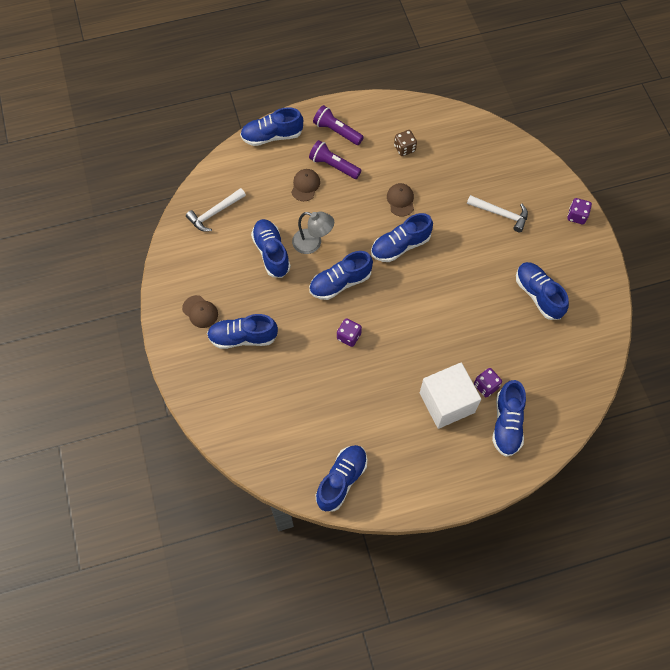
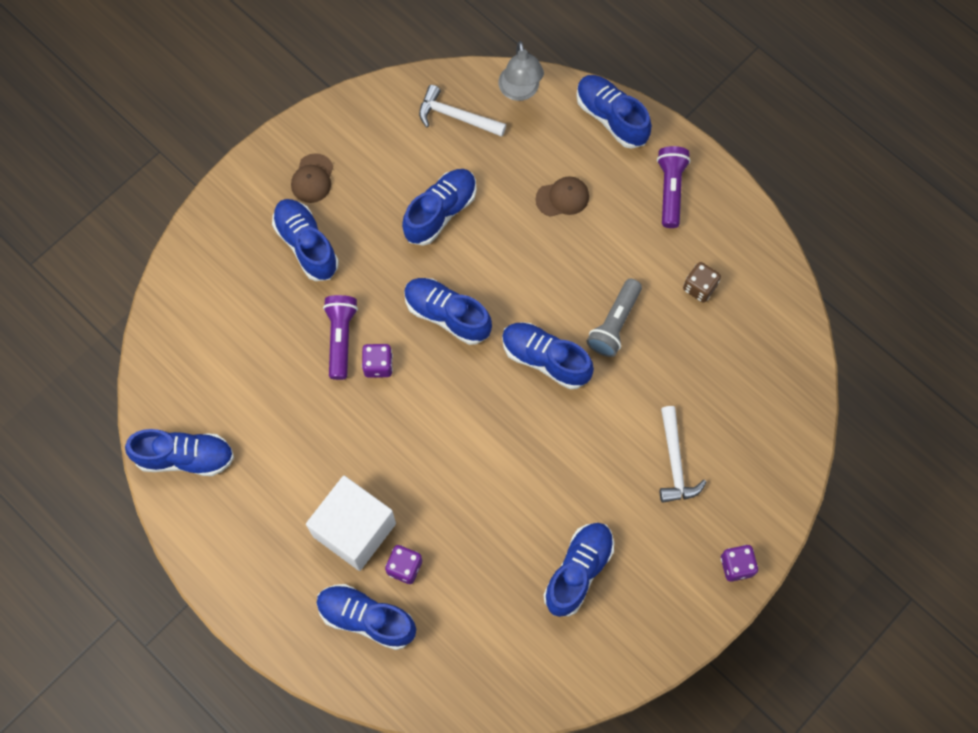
camera: 60 degrees right, 5 degrees up
(313, 243) = (483, 253): grey lamp -> grey lamp (520, 91)
(333, 165) = (614, 214): purple flashlight -> purple flashlight (340, 338)
(400, 200) = (614, 324): brown cap -> grey flashlight
(507, 423) = (367, 618): blue shoe -> blue shoe turned 45 degrees clockwise

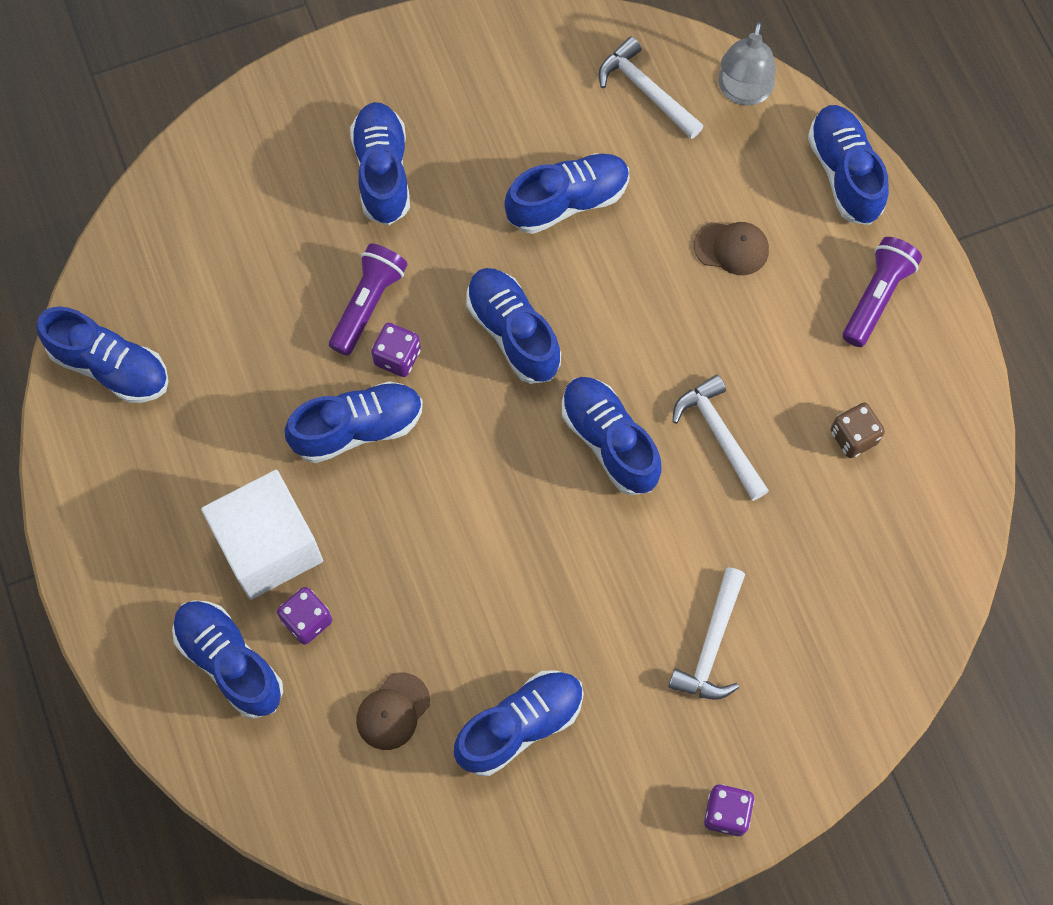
camera: 25 degrees right, 0 degrees up
(312, 178) = (430, 93): brown cap -> brown cap (393, 711)
(375, 424) = (357, 428): none -> blue shoe
(614, 324) = (720, 436): grey flashlight -> white hammer

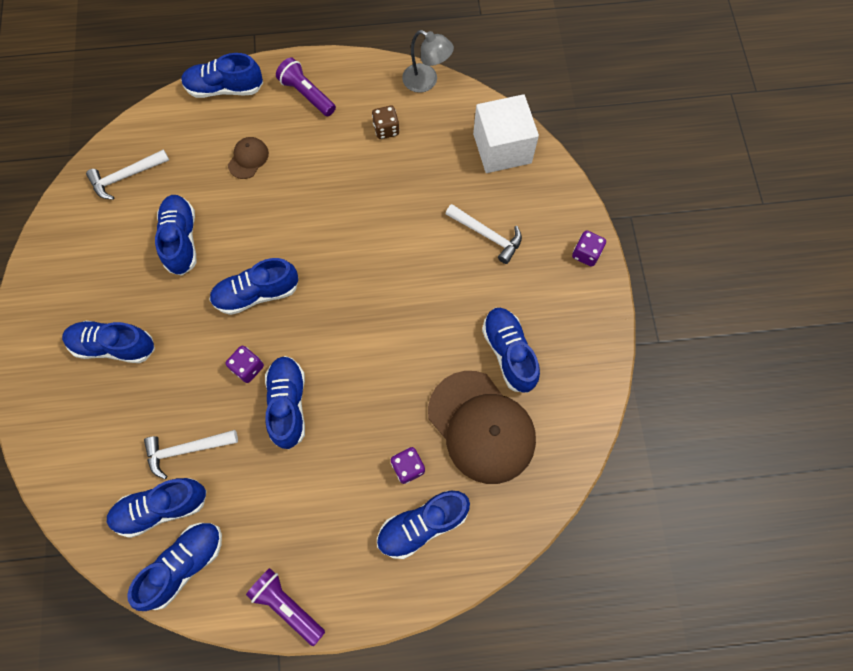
camera: 75 degrees left, 0 degrees up
(269, 546) = (350, 481): white cube -> white cube (502, 148)
(368, 304) = (204, 378): purple flashlight -> purple flashlight (287, 605)
(393, 711) = (481, 427): brown cap -> brown cap, size x2.26
(609, 441) = (347, 257): blue shoe -> blue shoe (162, 508)
(720, 436) = (363, 197): white hammer -> white hammer (187, 449)
(743, 92) = (150, 125): grey lamp -> grey lamp (426, 81)

